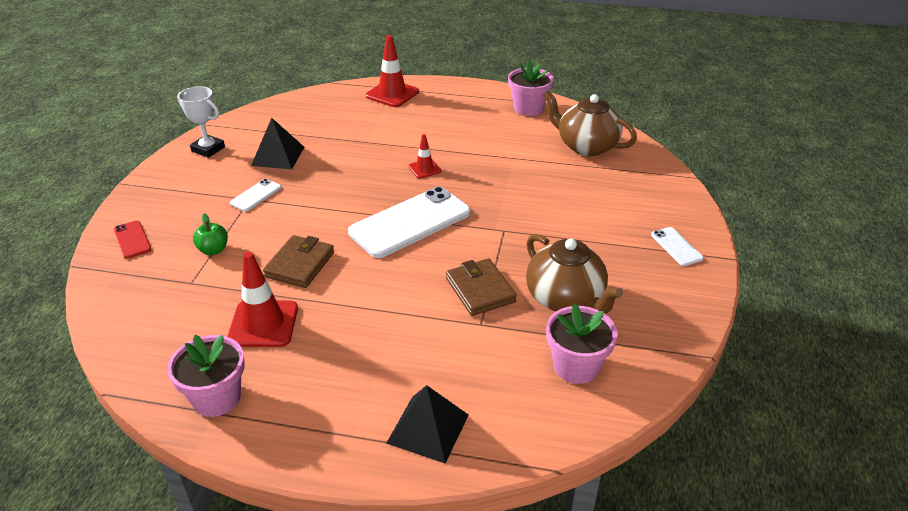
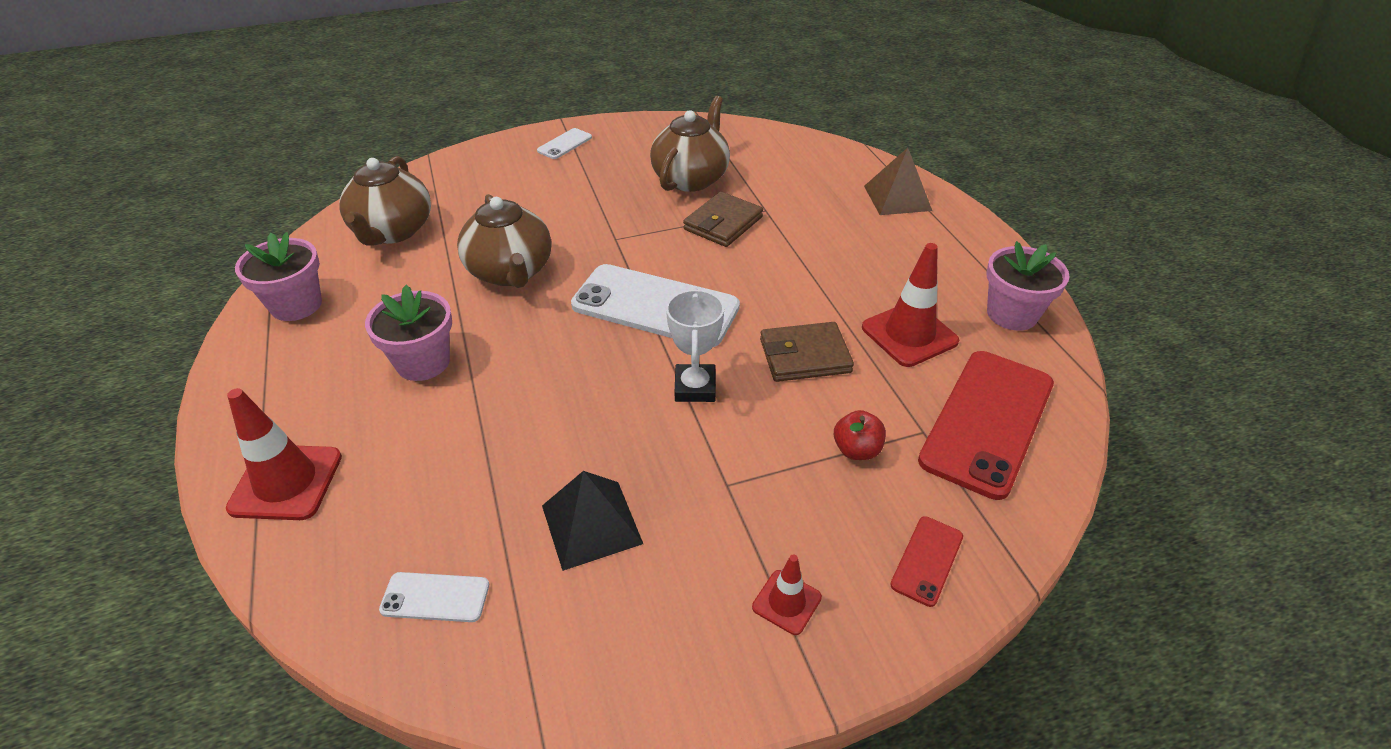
camera: 120 degrees left, 5 degrees up
(162, 314) = (987, 421): none -> red phone
(208, 149) = (633, 653): white trophy -> white trophy (695, 387)
(213, 250) = (856, 450): green apple -> red apple
(256, 195) = (714, 482): white phone -> white phone (435, 597)
(424, 169) = (527, 341): red traffic cone -> red traffic cone (786, 602)
(428, 428) = (897, 198): black pyramid -> brown pyramid
(500, 178) = (510, 272): none -> brown teapot
(576, 366) = (764, 156): pink flower pot -> pink flower pot (423, 362)

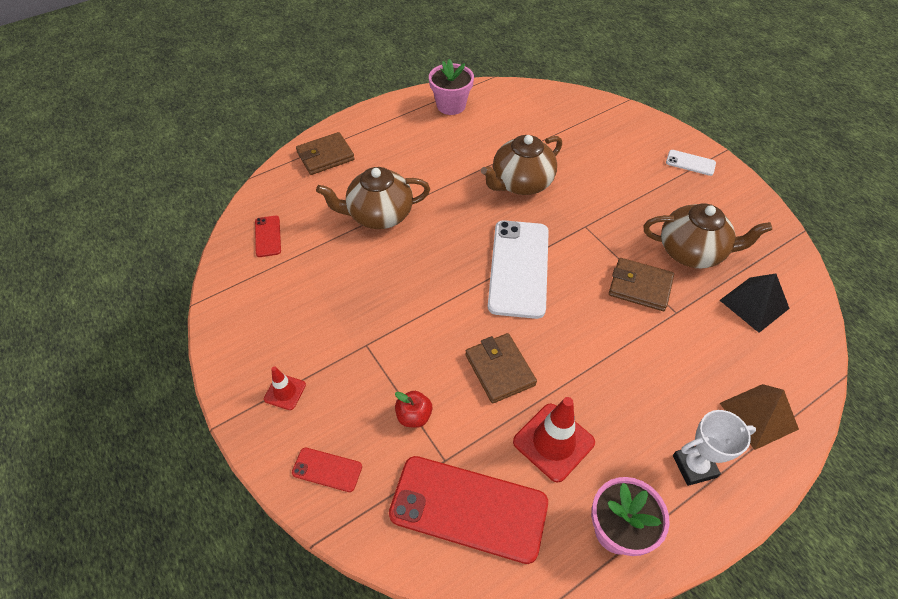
camera: 75 degrees right, 10 degrees up
(286, 482) = (325, 156): red traffic cone -> brown wallet
(393, 231) = (535, 116): brown teapot -> brown teapot (379, 215)
(423, 362) = (424, 173): pink flower pot -> none
(435, 597) = (268, 236): white phone -> red phone
(591, 524) = (323, 285): black pyramid -> black pyramid (754, 304)
(695, 387) = (445, 309): white trophy -> white trophy (694, 466)

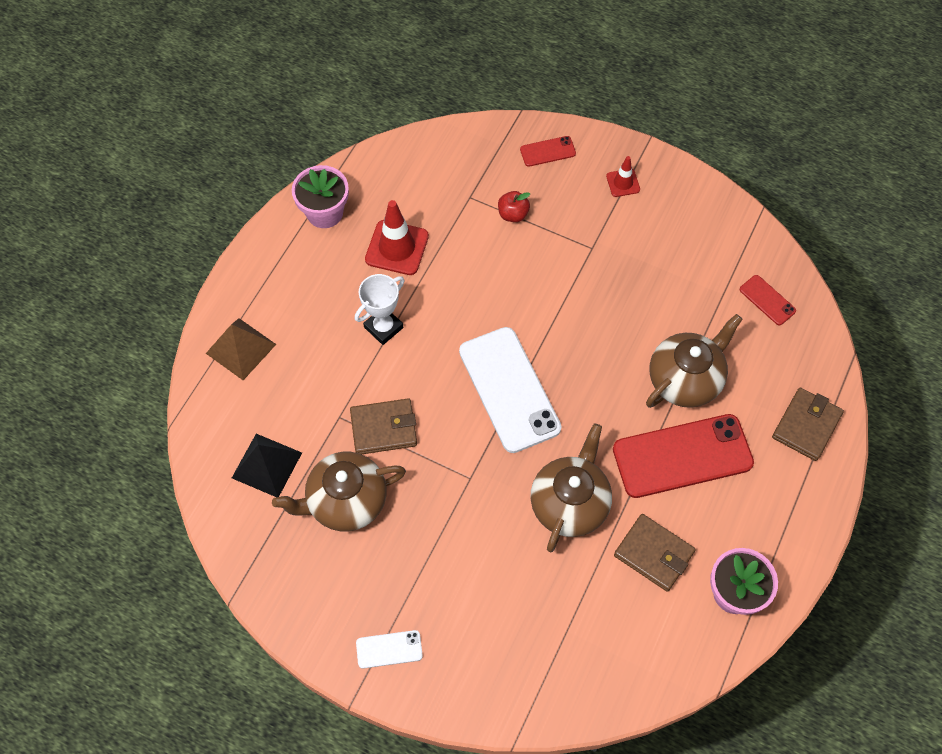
camera: 150 degrees right, 10 degrees up
(468, 508) = (434, 176): red phone -> red phone (682, 456)
(500, 369) = (469, 282): brown wallet -> brown wallet (653, 554)
(694, 466) = (283, 282): white trophy -> white trophy (383, 327)

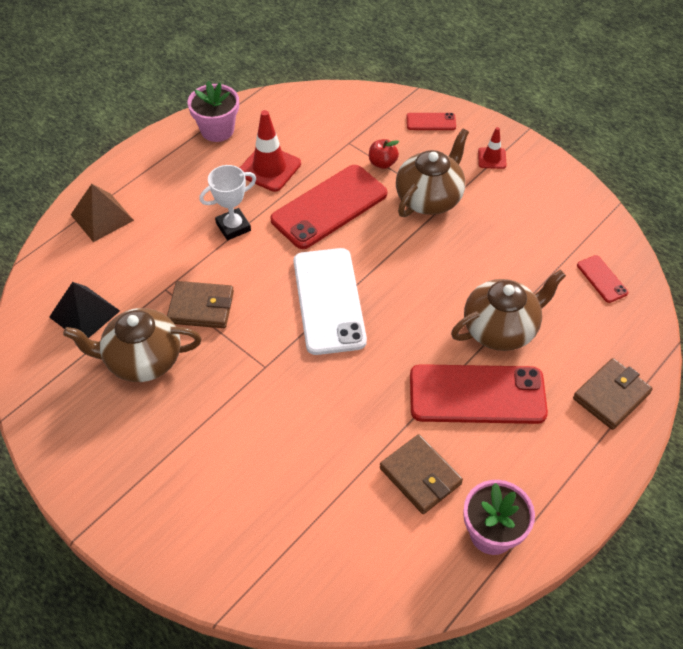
camera: 15 degrees right, 10 degrees down
(389, 649) = (130, 499): white phone -> none
(474, 280) = (329, 207): none -> red phone
(569, 503) = (352, 411): brown teapot -> brown teapot (429, 198)

